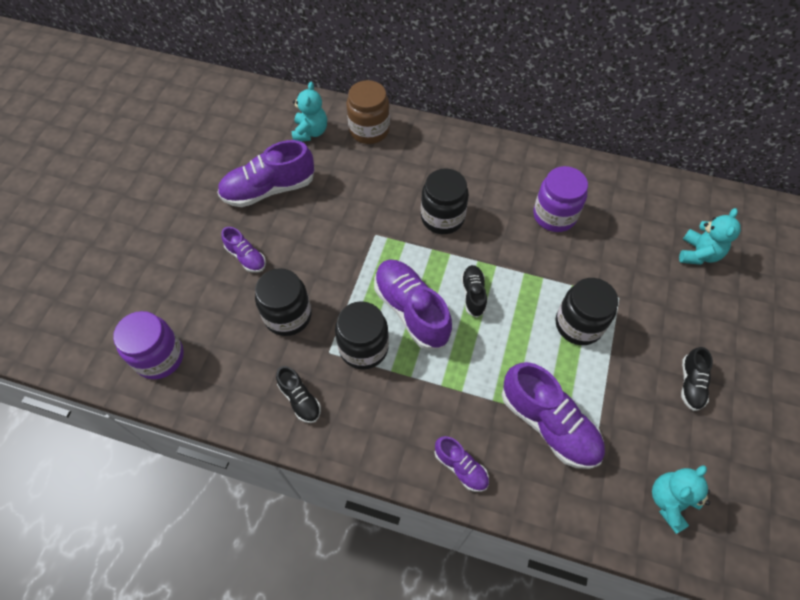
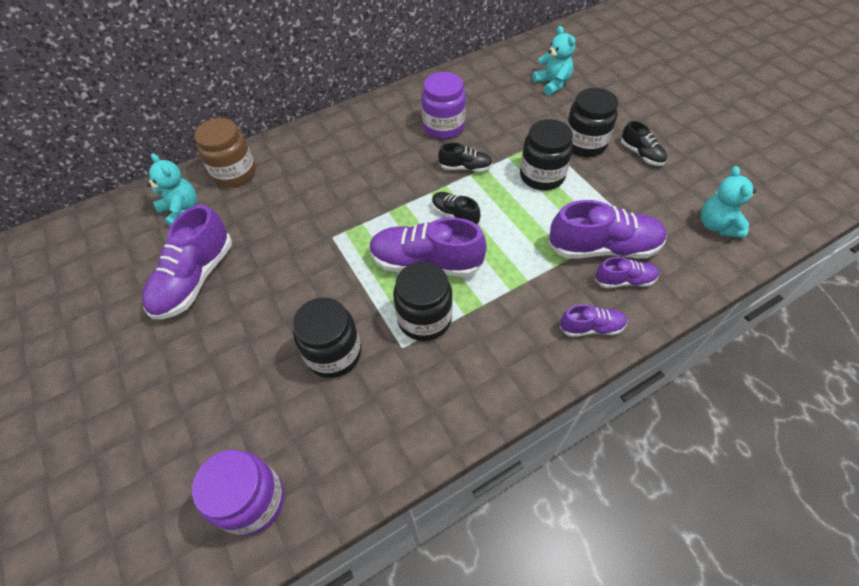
camera: 45 degrees left, 5 degrees down
(246, 257) = (238, 345): purple shoe -> purple shoe (624, 280)
(300, 399) = (423, 402): black shoe -> black shoe (465, 167)
(442, 218) = (369, 186): black jar -> black jar (584, 144)

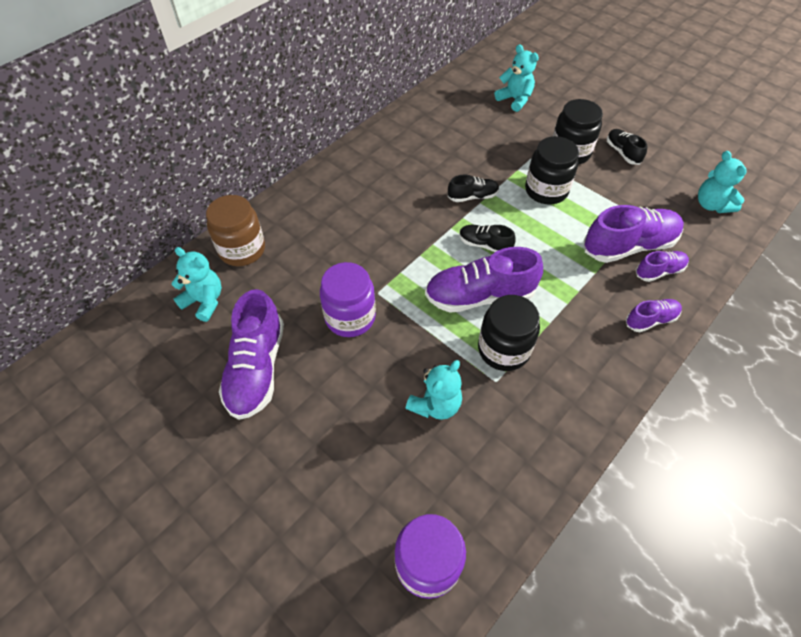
camera: 20 degrees left, 0 degrees up
(334, 354) = (435, 404): black jar -> turquoise teddy bear
(443, 127) = (433, 160): purple jar -> purple jar (350, 317)
(641, 154) = (622, 152): black shoe -> black shoe turned 150 degrees counterclockwise

